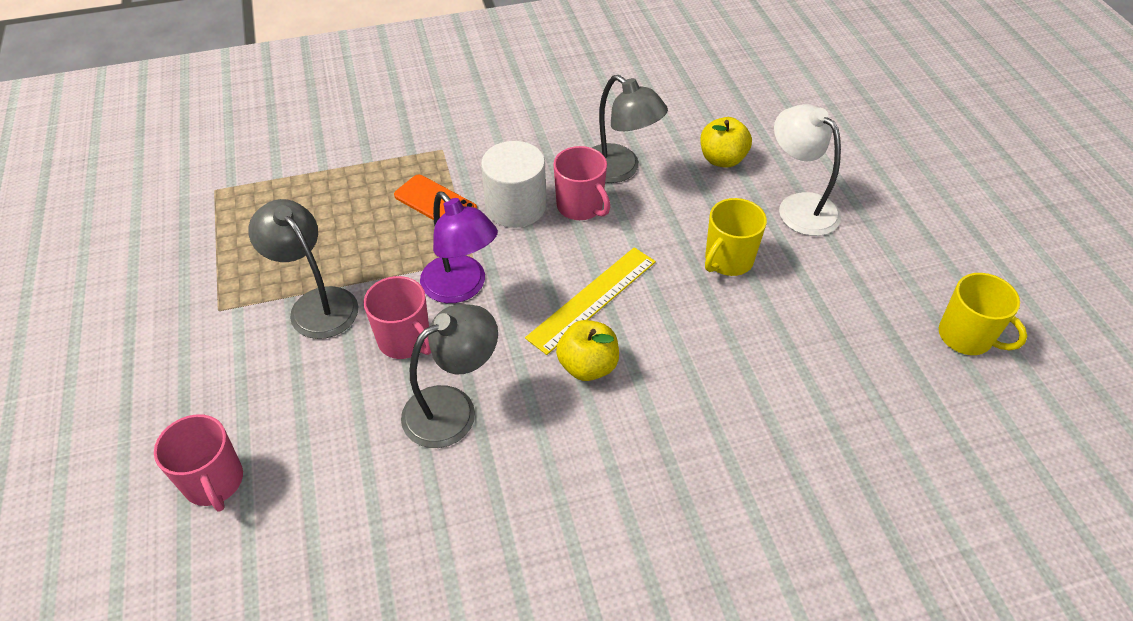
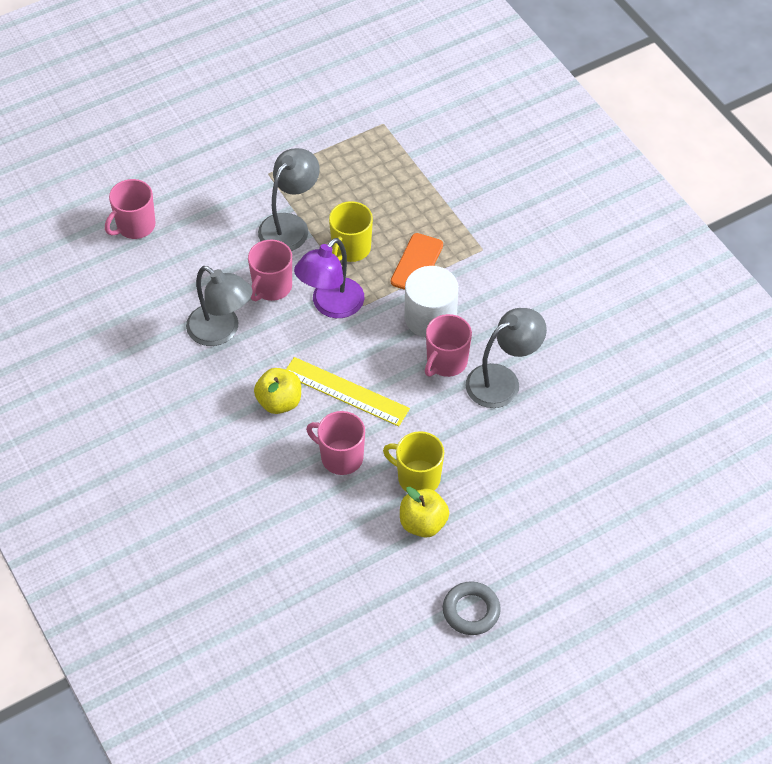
camera: 75 degrees right, 5 degrees up
(619, 170) = (502, 381): grey lamp -> grey lamp turned 150 degrees counterclockwise
(685, 321) = (341, 457): none -> pink mug
(722, 159) = (546, 456): yellow apple -> yellow apple (423, 523)
(799, 206) = (503, 524): white lamp -> none
(903, 252) = (471, 611): none -> grey ring
(966, 337) = (384, 661): yellow mug -> yellow mug (350, 249)

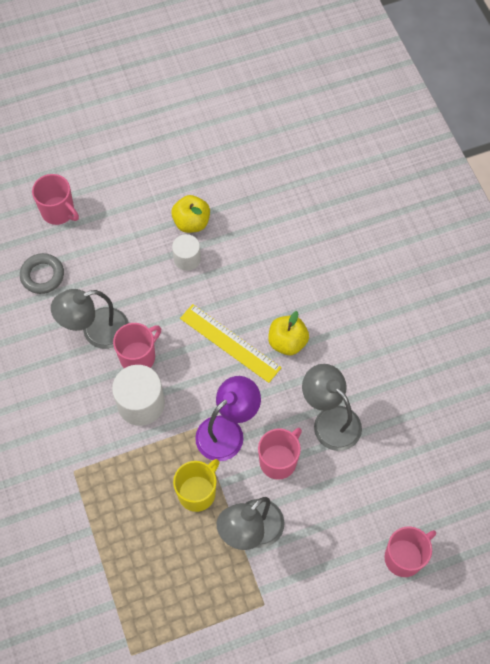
camera: 170 degrees left, 10 degrees up
(341, 457) = (244, 285): pink mug -> pink mug (58, 212)
(417, 263) = (139, 465): orange phone -> none
(417, 478) = (187, 259): yellow mug -> white cylinder
(471, 611) = (172, 155): grey ring -> grey ring (42, 275)

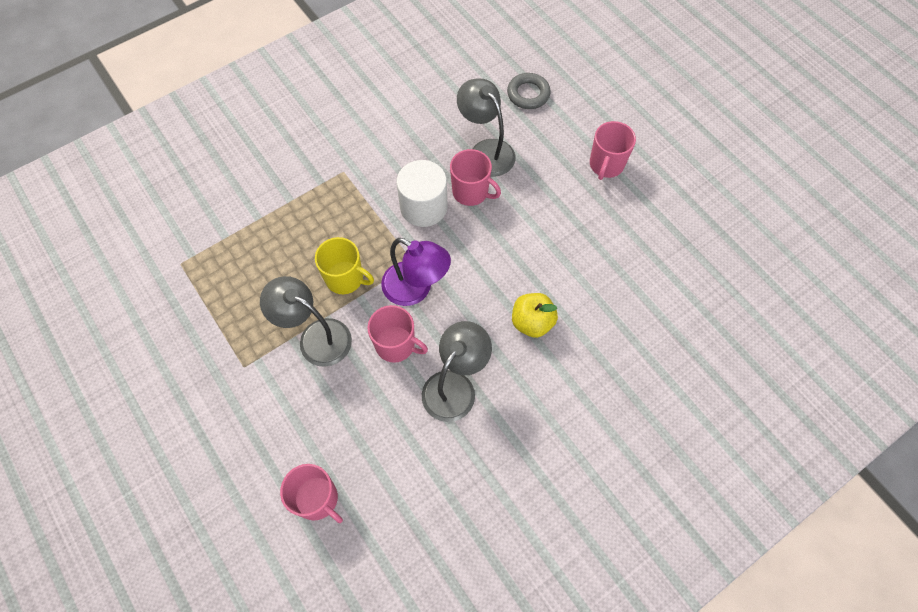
camera: 75 degrees right, 0 degrees up
(58, 212) = (599, 87): pink mug -> pink mug (606, 165)
(187, 259) = (592, 206): white cylinder -> none
(191, 222) = (636, 199): yellow apple -> none
(230, 343) = (512, 268): yellow ruler -> none

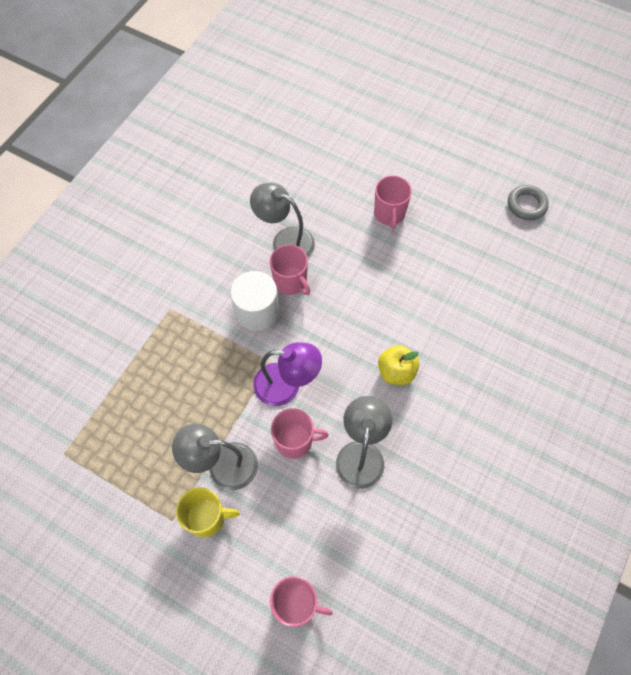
camera: 25 degrees left, 0 degrees up
(345, 278) = (221, 402): yellow mug -> yellow mug (207, 518)
(471, 192) = (291, 282): pink mug -> pink mug turned 45 degrees clockwise
(528, 94) = (295, 177): grey ring -> grey ring (526, 205)

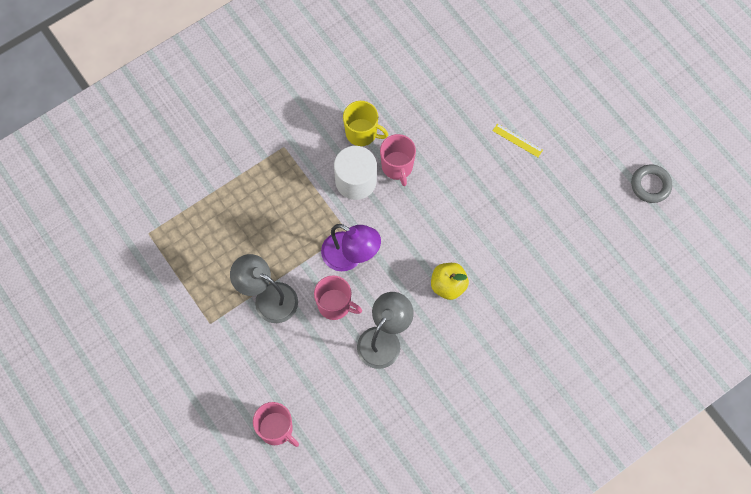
camera: 25 degrees right, 5 degrees up
(207, 518) = (238, 334): yellow mug -> yellow mug (362, 133)
(285, 241) = (410, 126): grey lamp -> none
(389, 214) = (517, 140): pink mug -> yellow ruler

